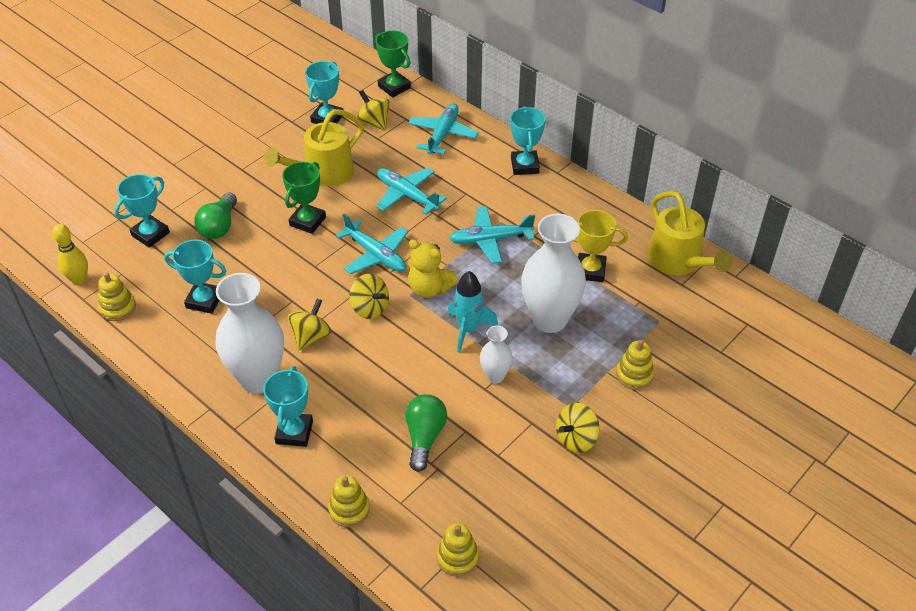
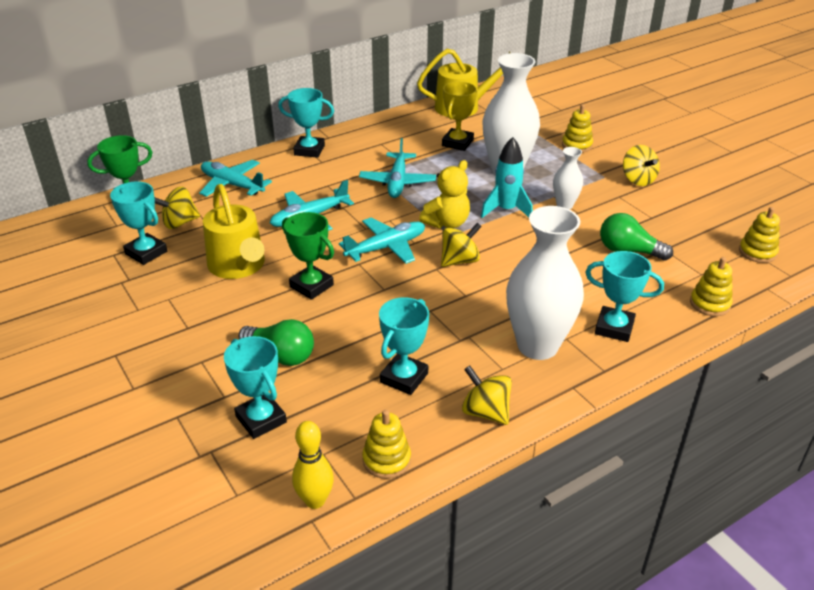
camera: 75 degrees left, 10 degrees down
(311, 336) = (486, 303): yellow spinning top -> yellow spinning top (485, 412)

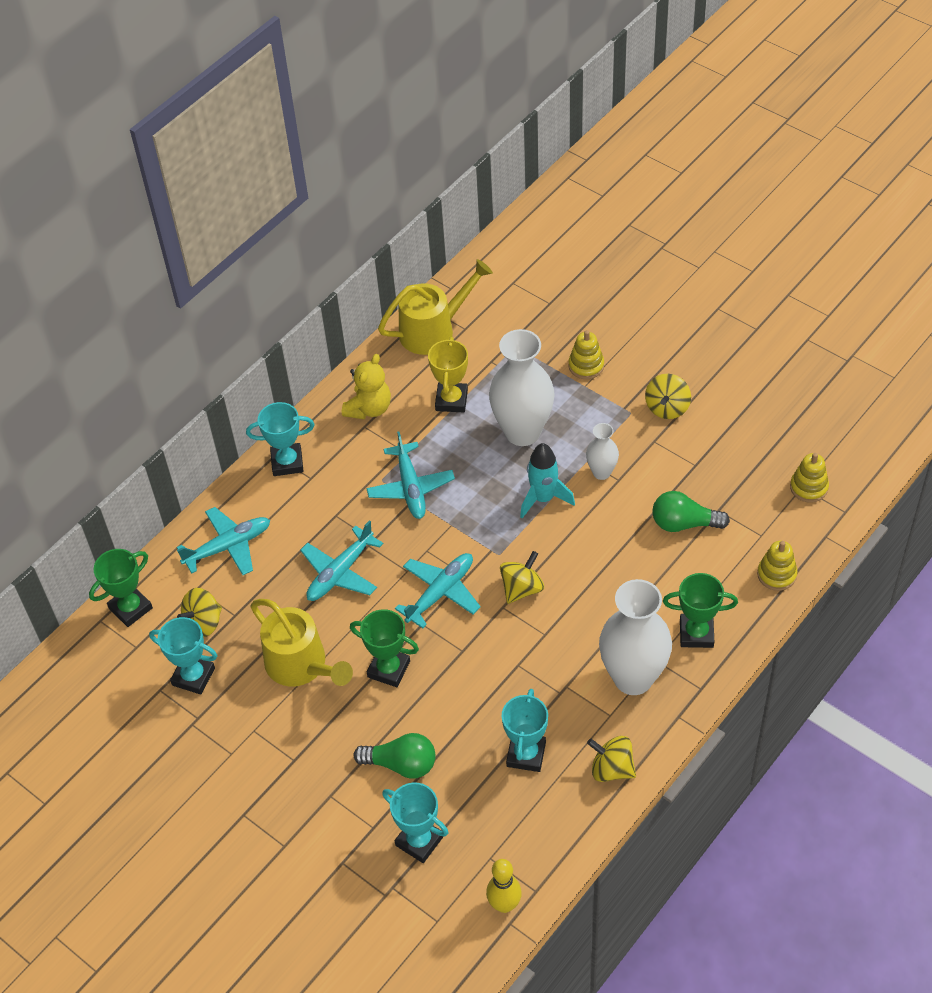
camera: 15 degrees left, 15 degrees up
(232, 185) = (228, 546): turquoise plane -> turquoise plane turned 135 degrees clockwise
(386, 460) = (546, 846): yellow stacking toy -> none
(447, 223) = (488, 537): yellow teddy bear -> yellow teddy bear (369, 408)
(614, 328) = (696, 633): turquoise trophy -> green trophy
(638, 180) = (667, 408): yellow spinning top -> yellow spinning top turned 60 degrees clockwise

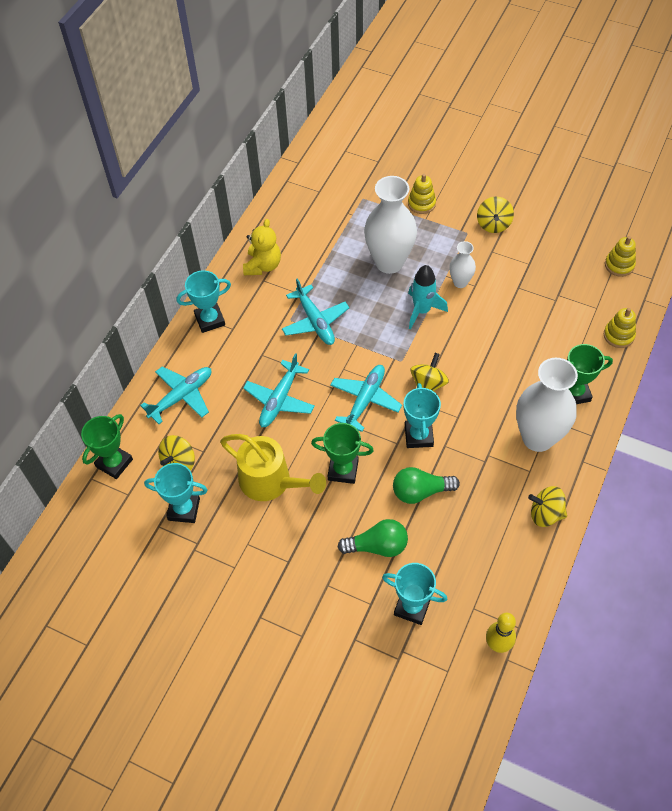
camera: 15 degrees left, 5 degrees up
(434, 330) = (295, 196): yellow watering can -> none
(451, 400) = (326, 248): yellow trophy -> none
(526, 754) = (474, 516): turquoise trophy -> turquoise trophy (418, 436)
(684, 523) = (536, 310): green light bulb -> green light bulb (420, 491)

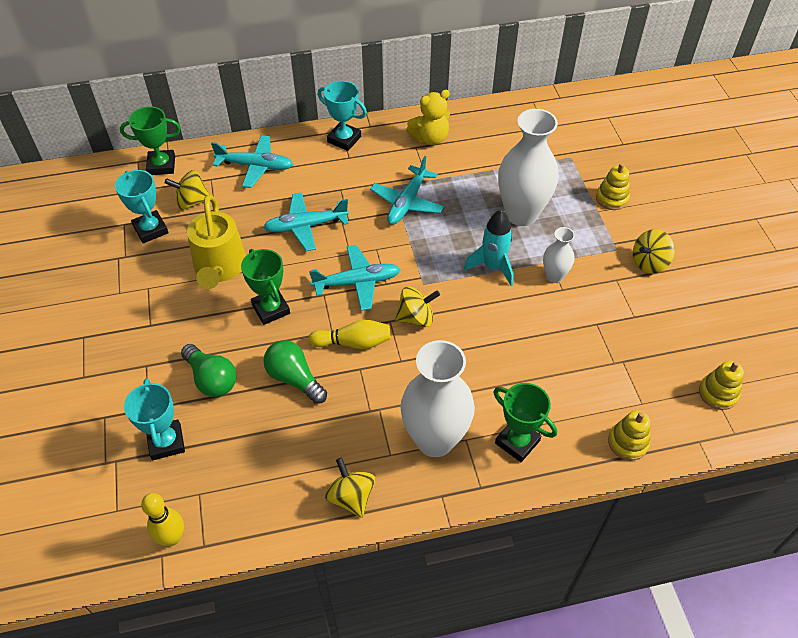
camera: 50 degrees right, 5 degrees down
(418, 436) = (353, 342): turquoise trophy -> yellow bowling pin

